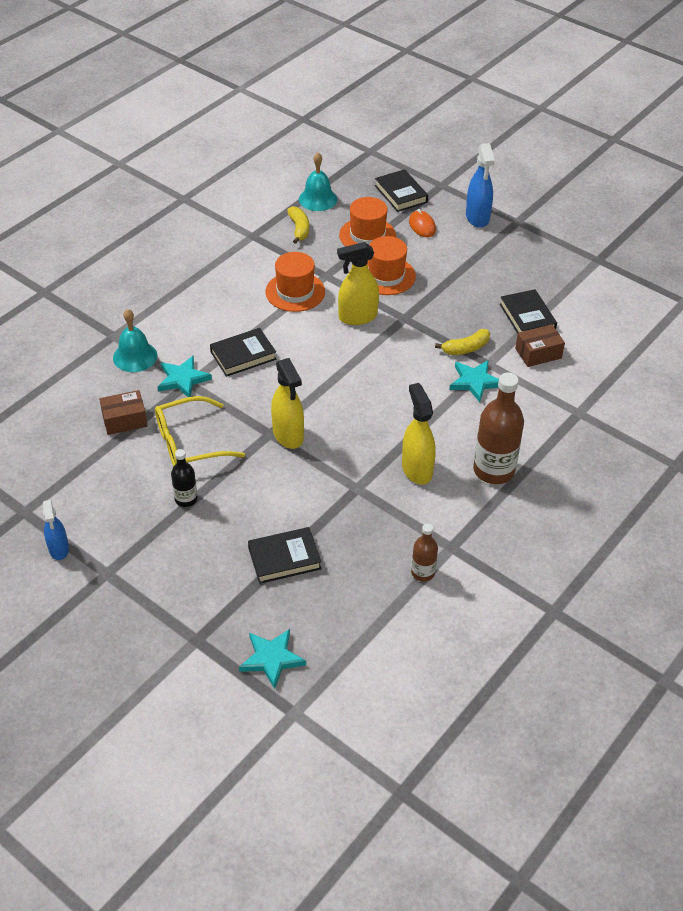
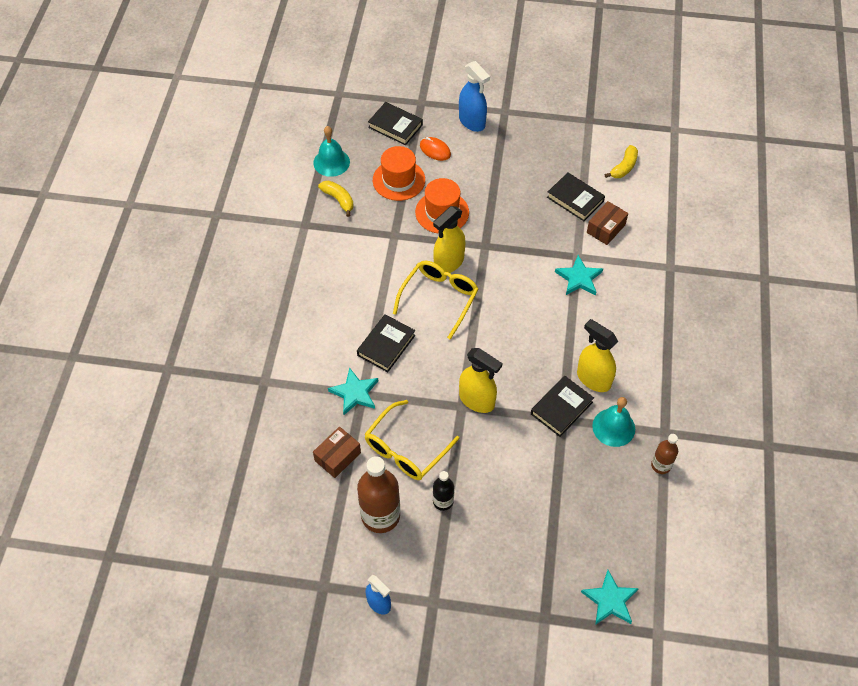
camera: 30 degrees left, 10 degrees up
(135, 356) = (298, 392): turquoise bell -> turquoise bell (613, 427)
(284, 558) = (555, 510): black book -> black book (561, 408)
(295, 292) = (381, 263): orange hat -> none
(324, 341) = (439, 298): none -> yellow glasses
(465, 348) = (551, 251): yellow banana -> yellow banana (624, 167)
(493, 470) = (647, 350): brown bottle -> brown bottle (380, 515)

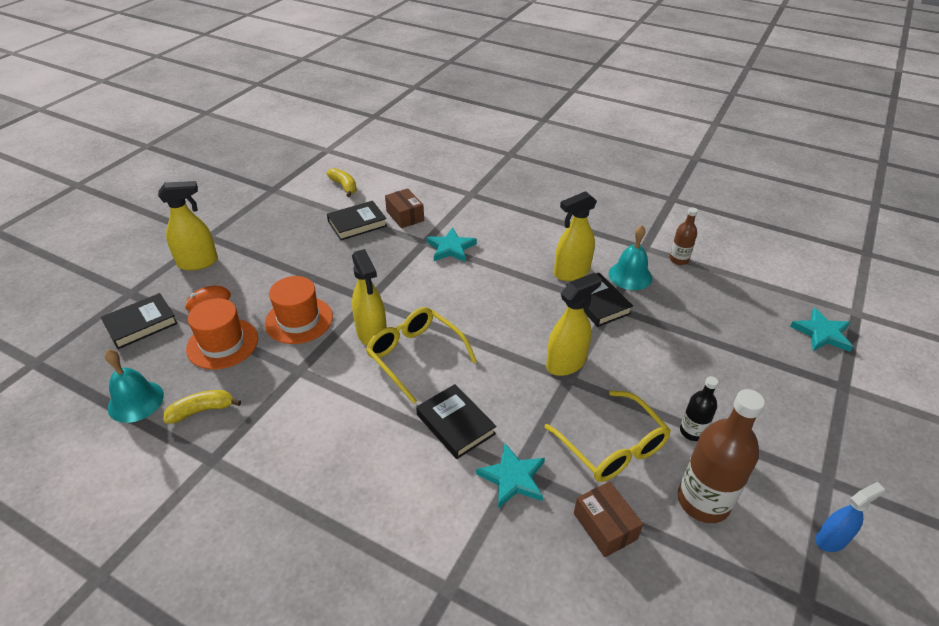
camera: 70 degrees left, 15 degrees down
(472, 122) = (198, 262): blue spray bottle -> yellow spray bottle

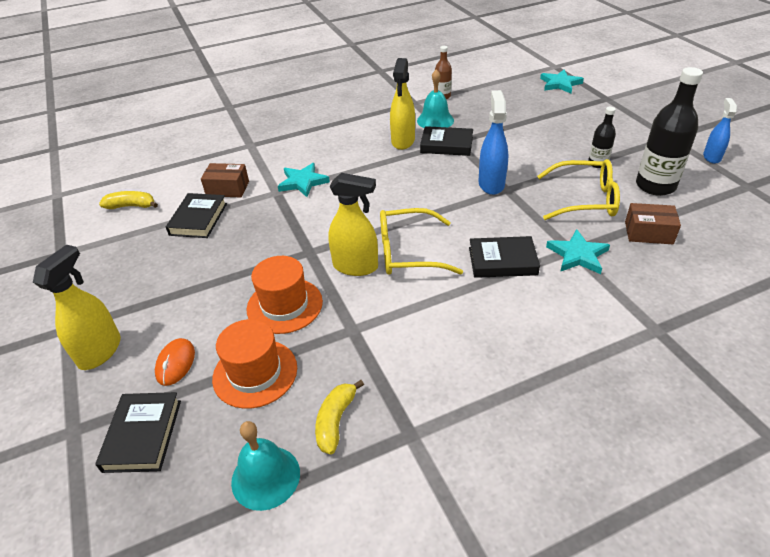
camera: 50 degrees left, 0 degrees up
(566, 363) = (491, 184): yellow spray bottle -> blue spray bottle
(703, 501) = (655, 186): brown bottle -> black bottle

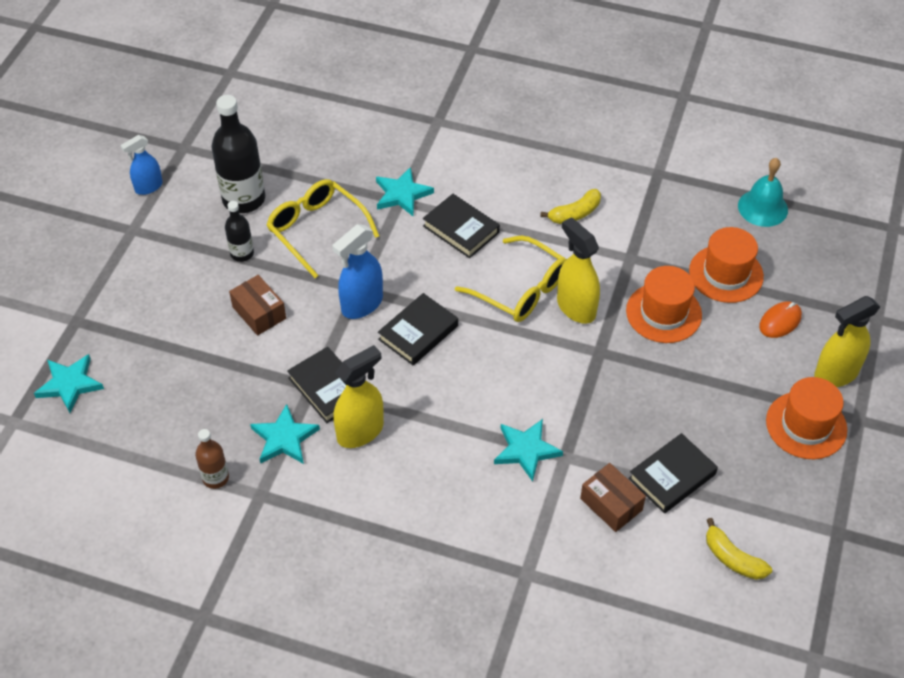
camera: 140 degrees left, 10 degrees up
(112, 299) = (806, 425): none -> orange hat
(143, 435) = (828, 282): black book -> black book (418, 332)
(335, 421) = (696, 208): yellow banana -> yellow banana (575, 213)
(435, 120) = (284, 438): turquoise bell -> turquoise star
(648, 233) = (325, 172): brown box -> brown box (259, 313)

